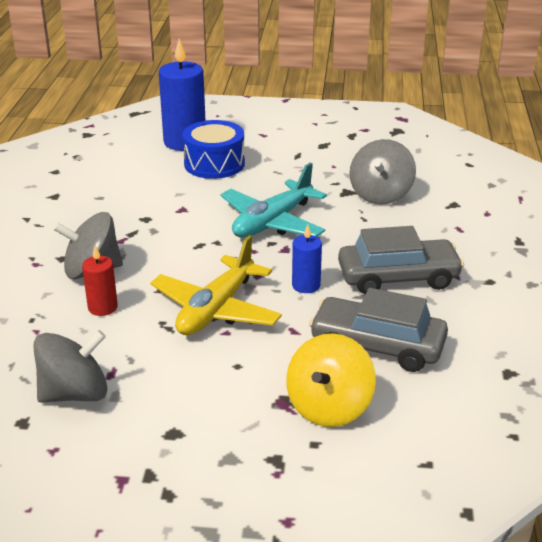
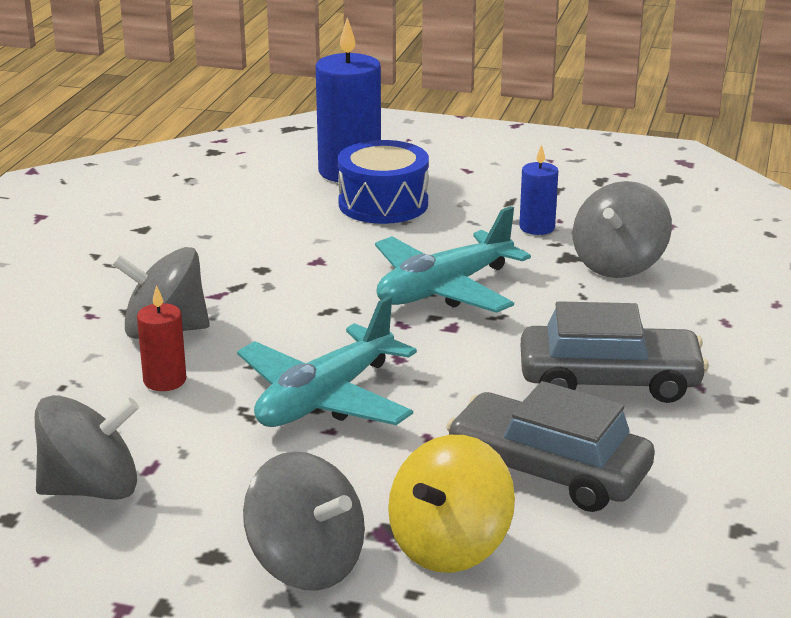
camera: 10 degrees right, 5 degrees down
(216, 309) = (325, 398): yellow plane -> turquoise plane
(238, 431) = (306, 564): none -> grey spinning top
(306, 285) = (467, 379): blue candle -> blue candle (537, 227)

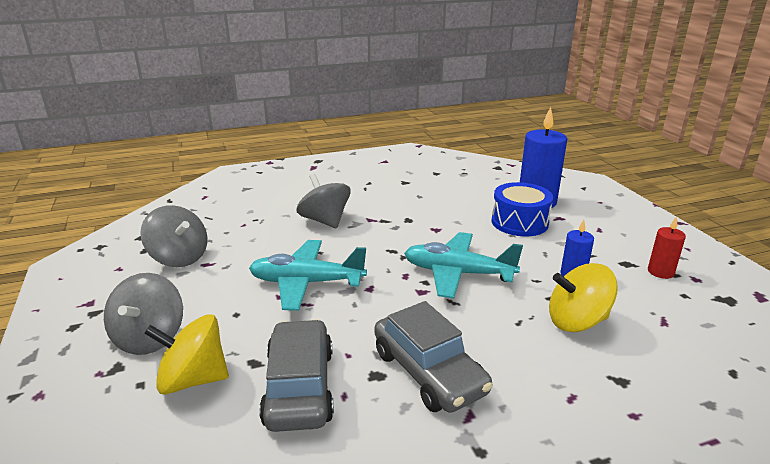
camera: 55 degrees right, 0 degrees up
(165, 380) = (282, 238): red candle -> red candle (660, 272)
(618, 264) = (577, 321): grey spinning top -> yellow spinning top

